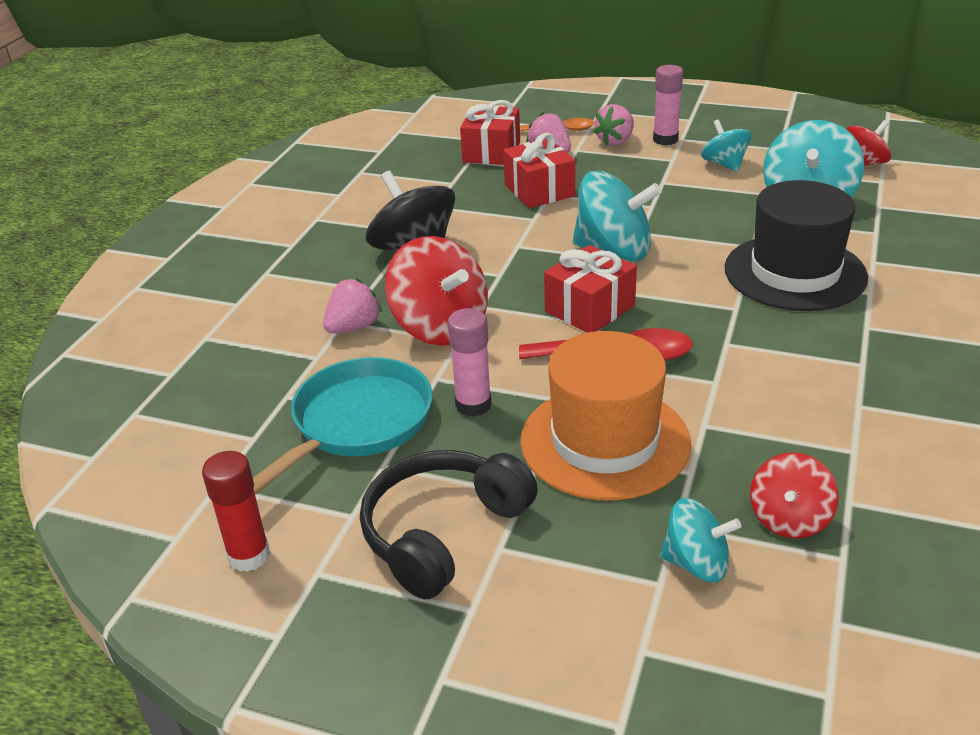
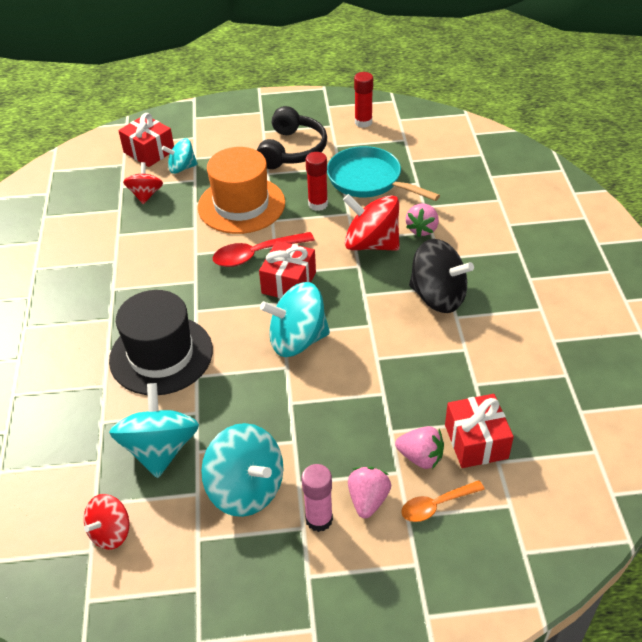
camera: 155 degrees right, 10 degrees up
(357, 423) = (368, 180): turquoise pan -> turquoise pan turned 120 degrees clockwise
(473, 405) = (318, 204): pink glue stick -> red glue stick
(539, 190) = (394, 395): red gift -> red gift (149, 151)
(724, 164) = (246, 489): turquoise spinning top -> turquoise spinning top, size x1.68

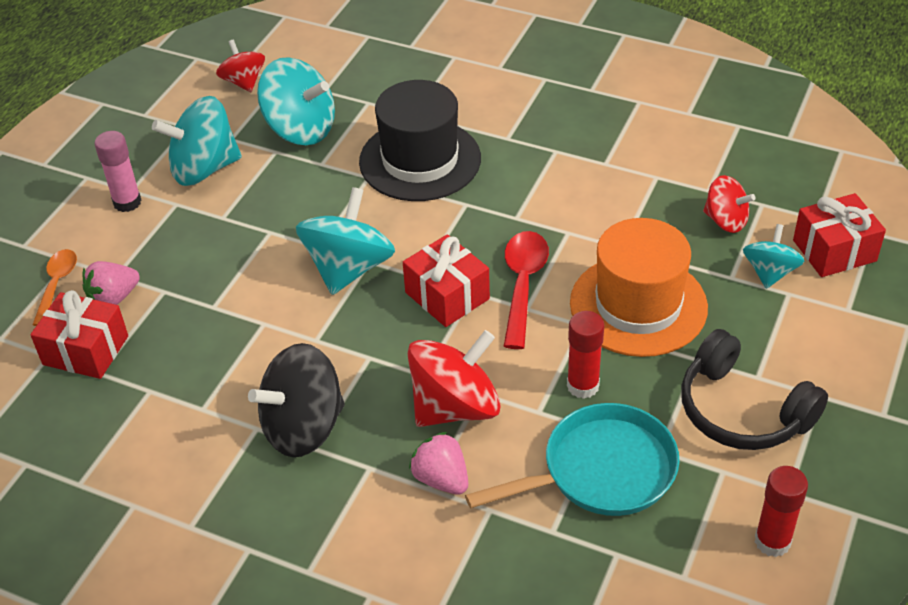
camera: 120 degrees right, 0 degrees up
(368, 500) = (111, 241): pink strawberry -> none

